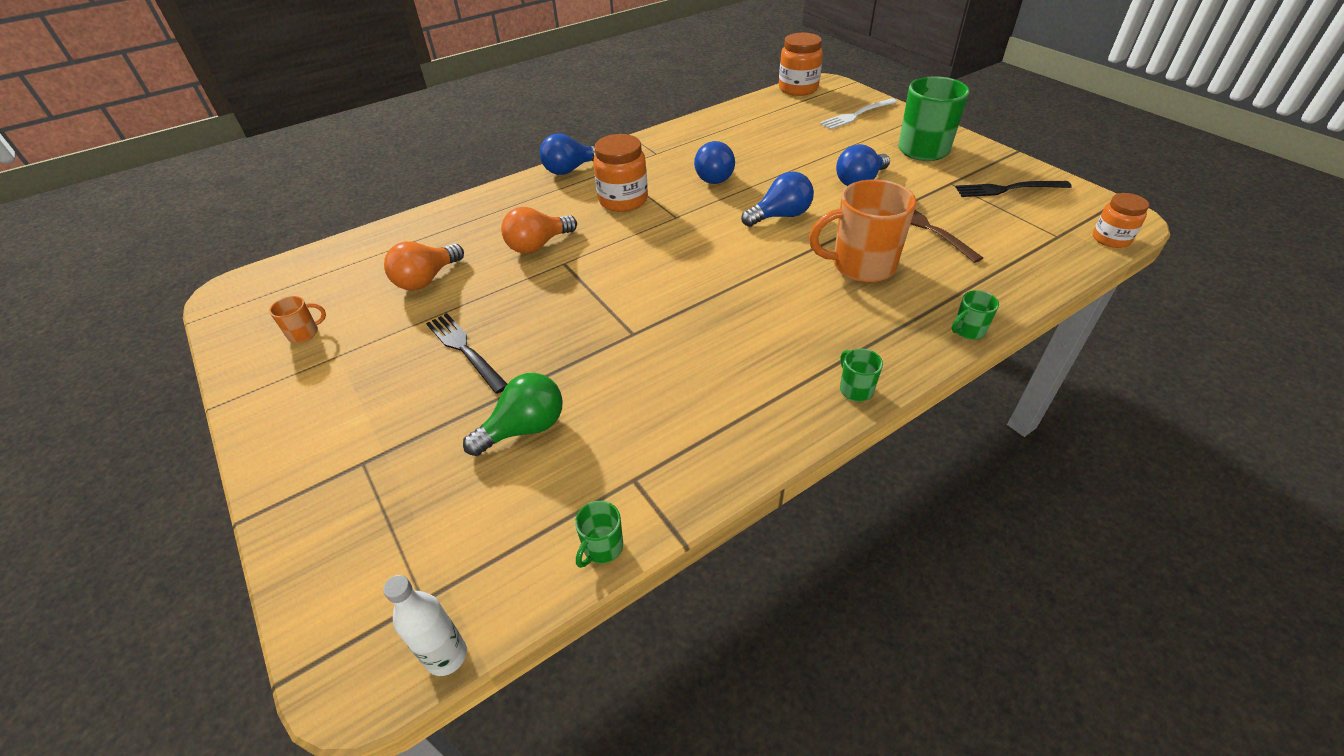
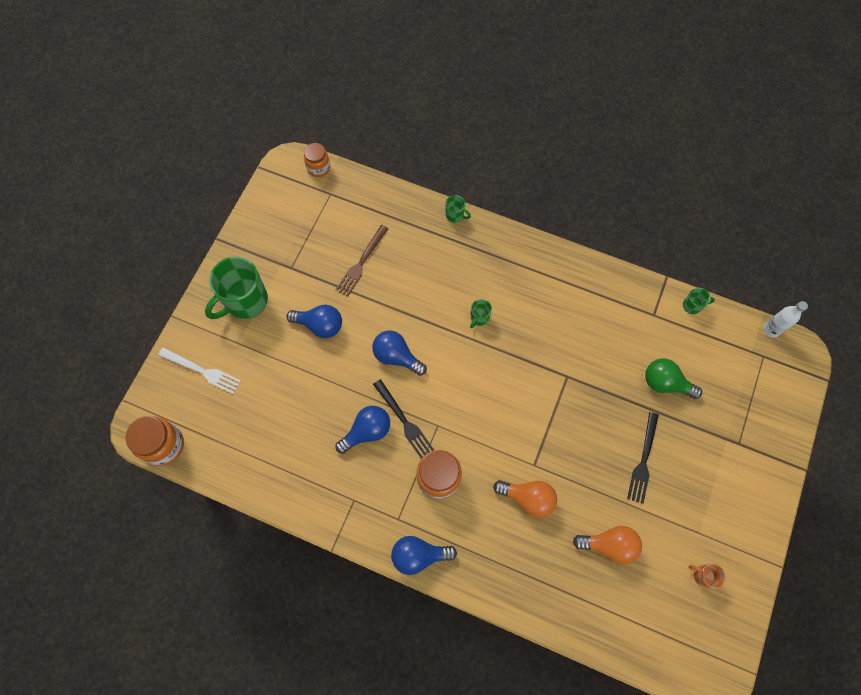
camera: 125 degrees left, 25 degrees up
(570, 169) = (419, 555): blue light bulb -> blue light bulb turned 150 degrees clockwise
(855, 389) = (534, 250): green mug -> green mug (479, 318)
(861, 266) = (426, 285): orange mug -> none
(1007, 189) = (282, 232): black fork -> black fork (404, 421)

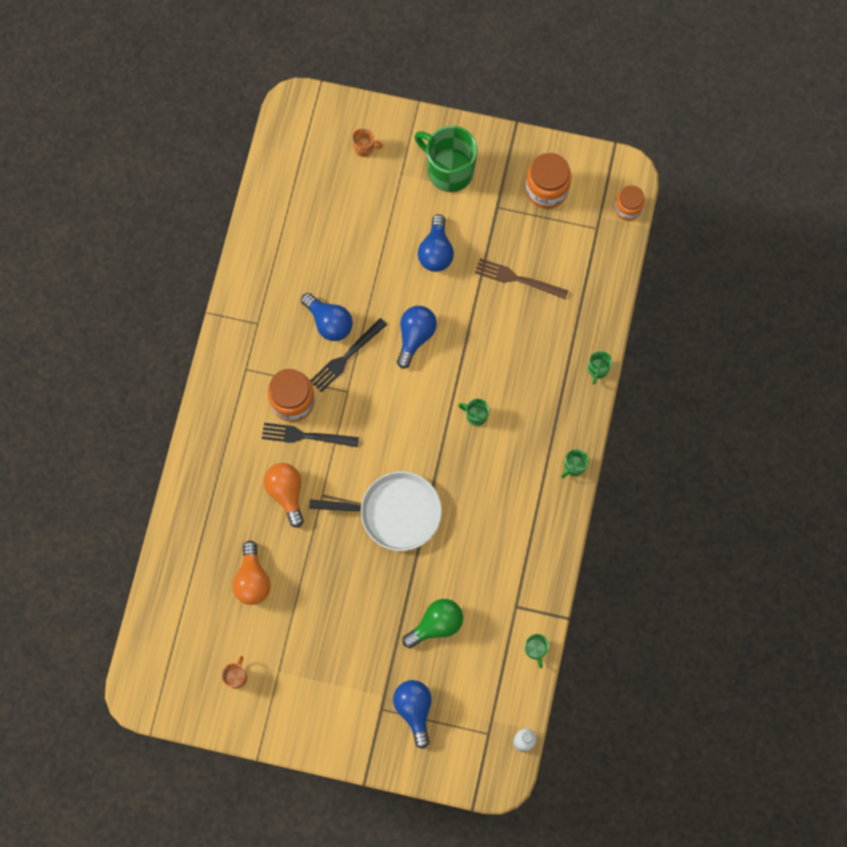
camera: 80 degrees right, 5 degrees up
(164, 445) = (282, 132): orange jar -> orange jar (546, 189)
(202, 371) = (364, 148): white fork -> orange mug
(419, 555) = (214, 395): blue light bulb -> blue light bulb (414, 709)
(528, 498) = (286, 493): orange light bulb -> orange light bulb turned 150 degrees clockwise
(536, 248) = (574, 466): none -> green mug
(559, 401) = (395, 512): none -> white pan
(643, 460) = (345, 607): black fork -> black fork (306, 436)
(665, 383) = (436, 625): green light bulb -> green light bulb turned 45 degrees clockwise

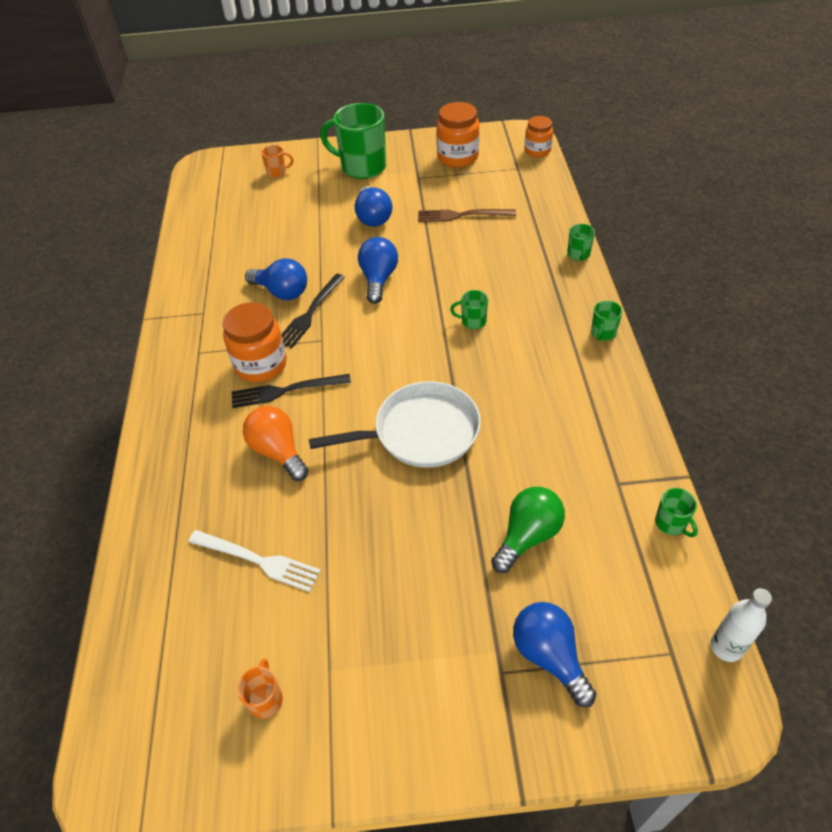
camera: 15 degrees left, 25 degrees down
(252, 580) = (258, 561): orange light bulb -> white fork

